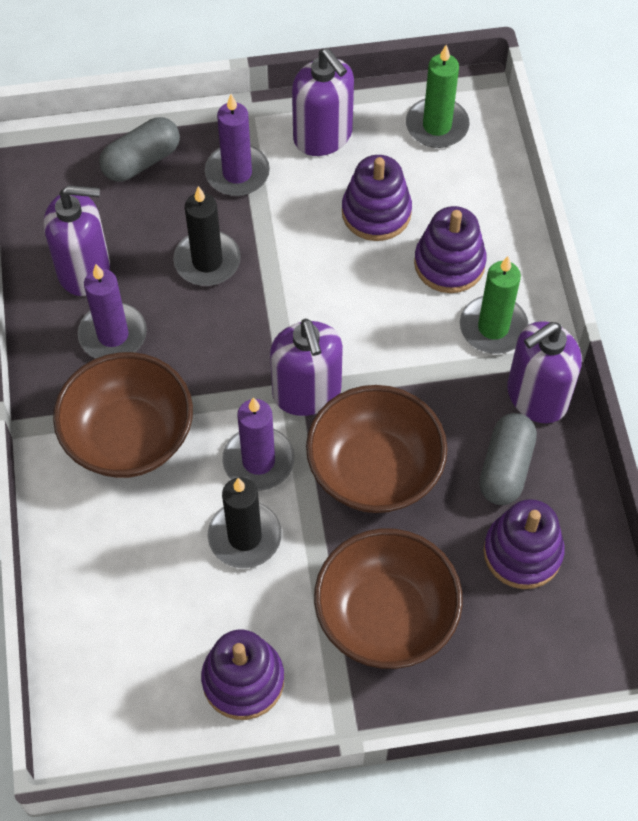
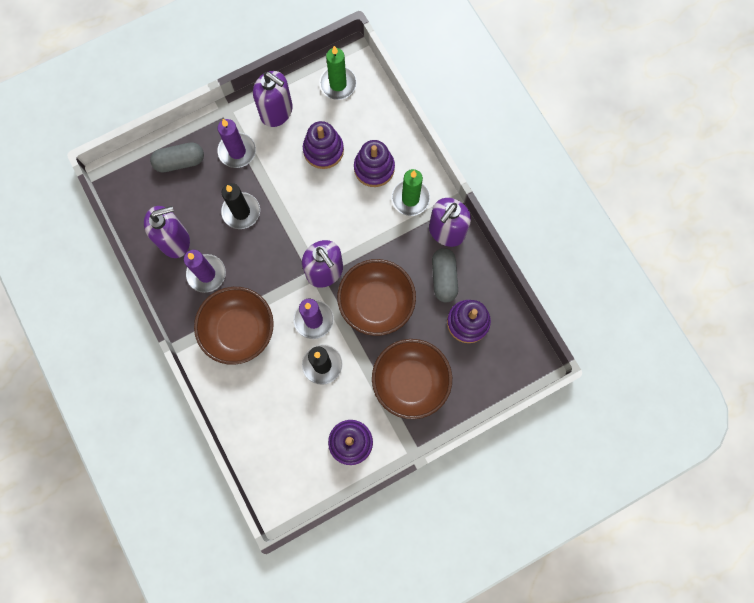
camera: 20 degrees left, 15 degrees up
(141, 161) = (180, 162): grey capsule -> grey capsule turned 45 degrees clockwise

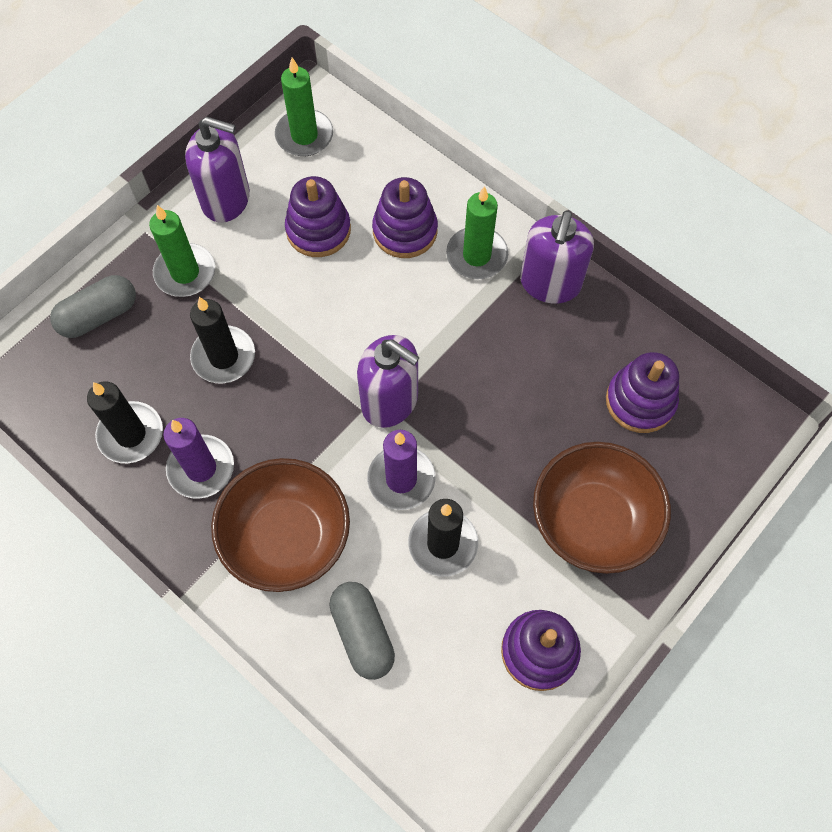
camera: 20 degrees left, 10 degrees down
(175, 240) = (131, 434): purple soap dispenser -> black candle
(237, 151) = (185, 272): purple candle -> green candle
(376, 303) = (489, 421): brown bowl -> none
(444, 278) = (575, 350): grey capsule -> grey capsule (363, 633)

